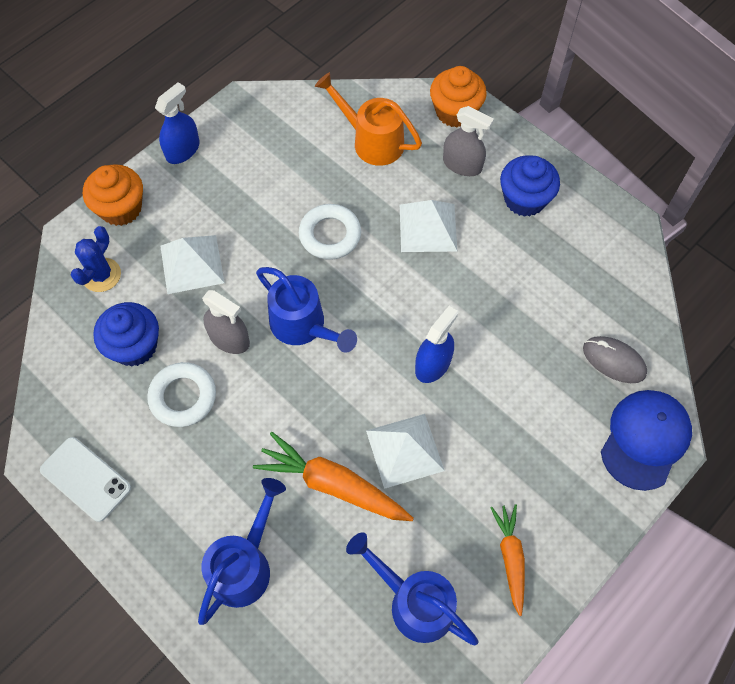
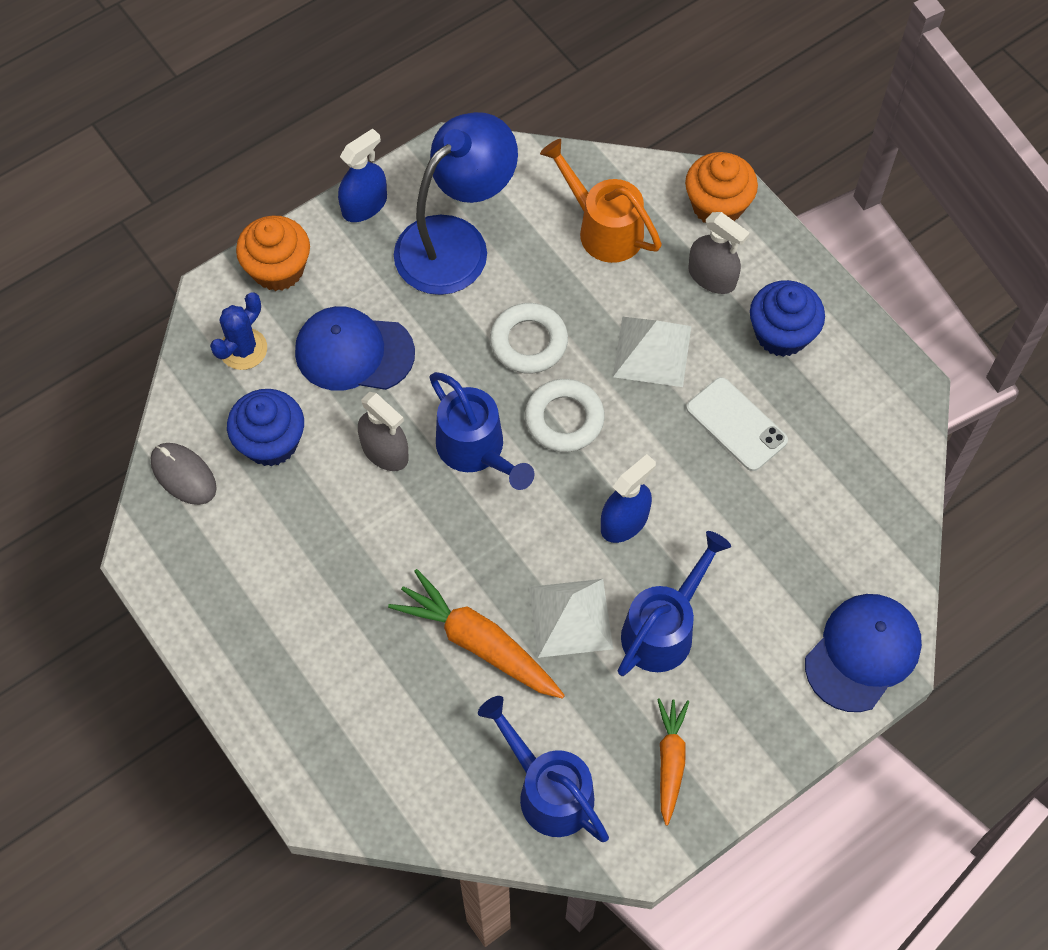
camera: 10 degrees right, 0 degrees up
(85, 479) = (193, 588): white phone -> white phone (736, 424)
(183, 397) = (319, 512): white ring -> white ring (564, 419)
(191, 264) = (354, 352): white pyramid -> blue cap
(245, 564) = (361, 715): blue watering can -> blue watering can (664, 628)
(259, 167) = (456, 242): none -> blue lamp
(614, 361) = (847, 553): grey mouse -> grey mouse (183, 475)

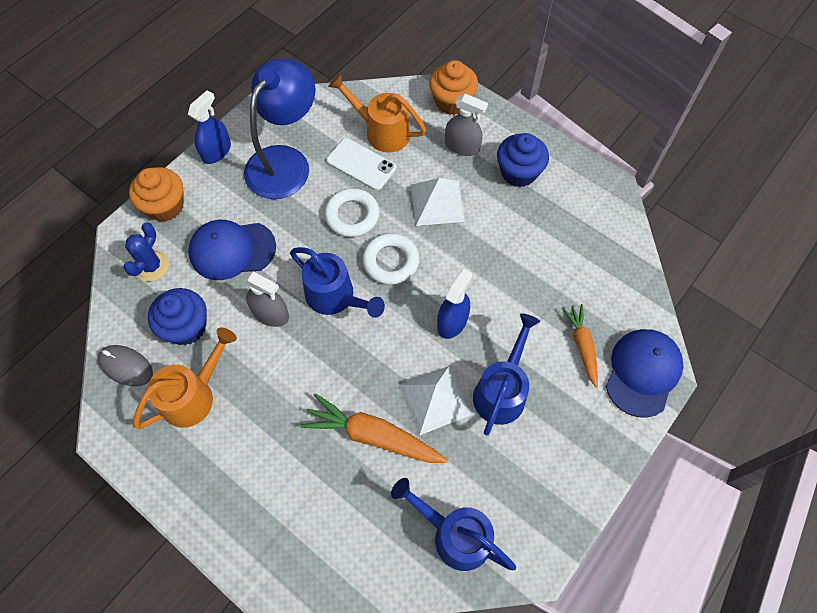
camera: 15 degrees left, 0 degrees up
(262, 533) = (194, 395): none -> orange watering can
(670, 761) = (536, 487): orange carrot -> orange carrot (582, 346)
(736, 424) = (508, 237): white phone -> white phone (361, 164)

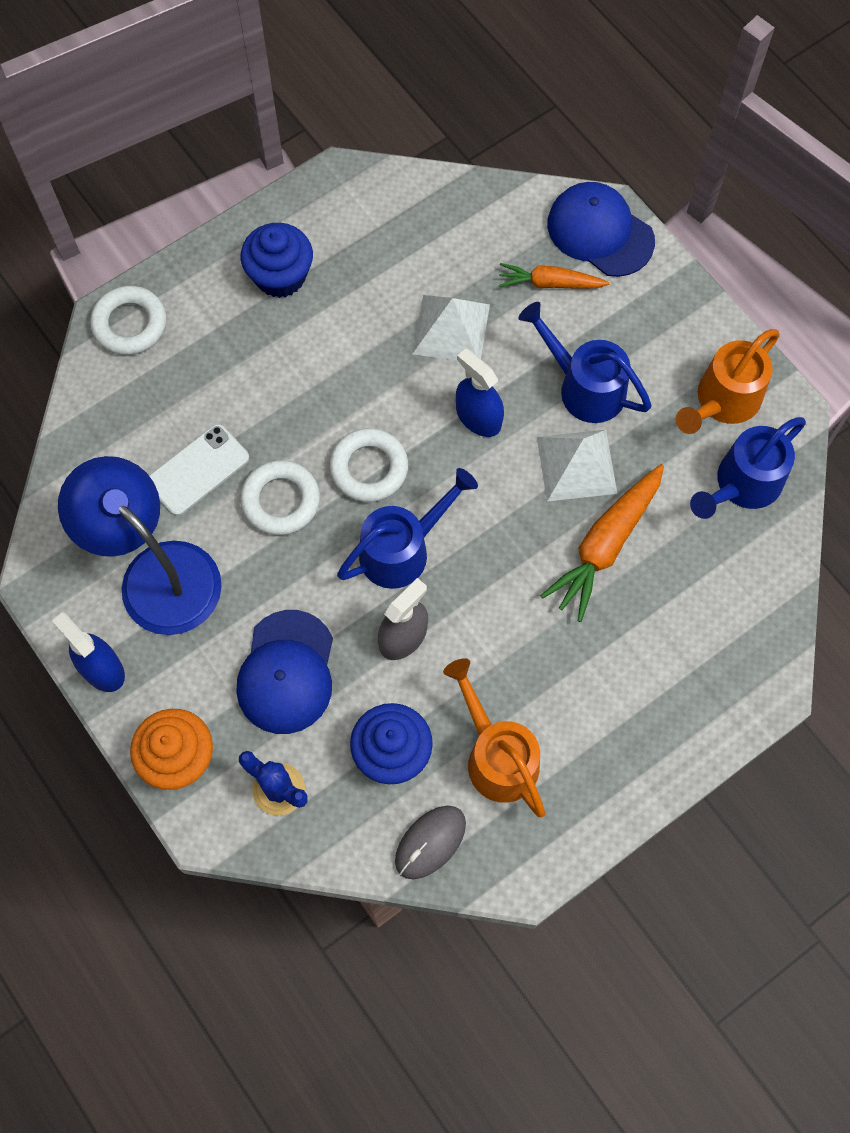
camera: 75 degrees left, 5 degrees up
(381, 131) = (149, 430): orange watering can -> orange watering can (722, 402)
(437, 203) = (295, 388): white pyramid -> white pyramid (451, 329)
(452, 102) = (130, 324): orange cupcake -> white ring
(462, 146) = (213, 332): grey spray bottle -> none

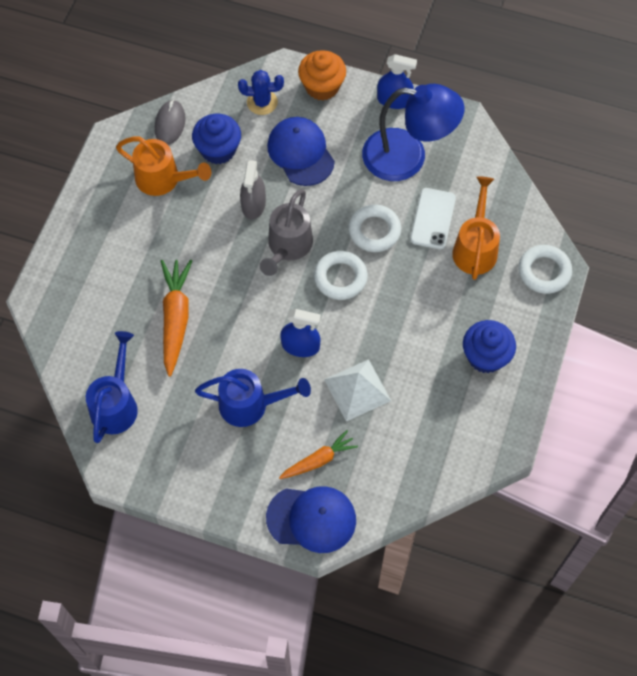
camera: 145 degrees right, 5 degrees down
(403, 549) = (287, 247): blue watering can -> grey watering can
(576, 465) = (223, 354): white pyramid -> none
(722, 402) = (159, 449): orange watering can -> orange watering can (475, 247)

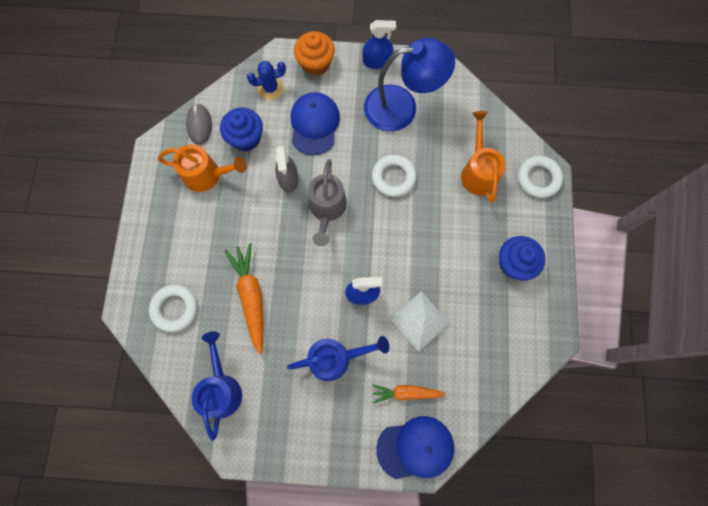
camera: 15 degrees left, 10 degrees up
(300, 153) = (314, 124): blue cap -> blue cap turned 45 degrees clockwise
(318, 460) = (406, 393): orange carrot -> orange carrot turned 135 degrees counterclockwise
(340, 278) = (377, 225): white ring -> white ring (175, 308)
(433, 219) = (437, 155): white phone -> none

